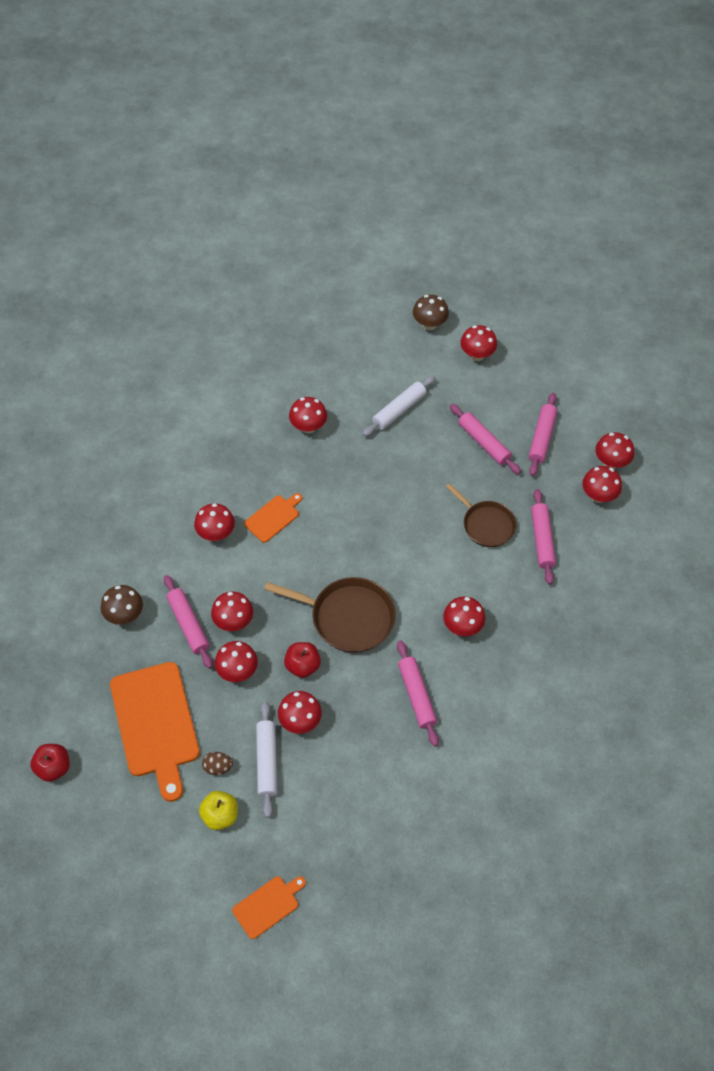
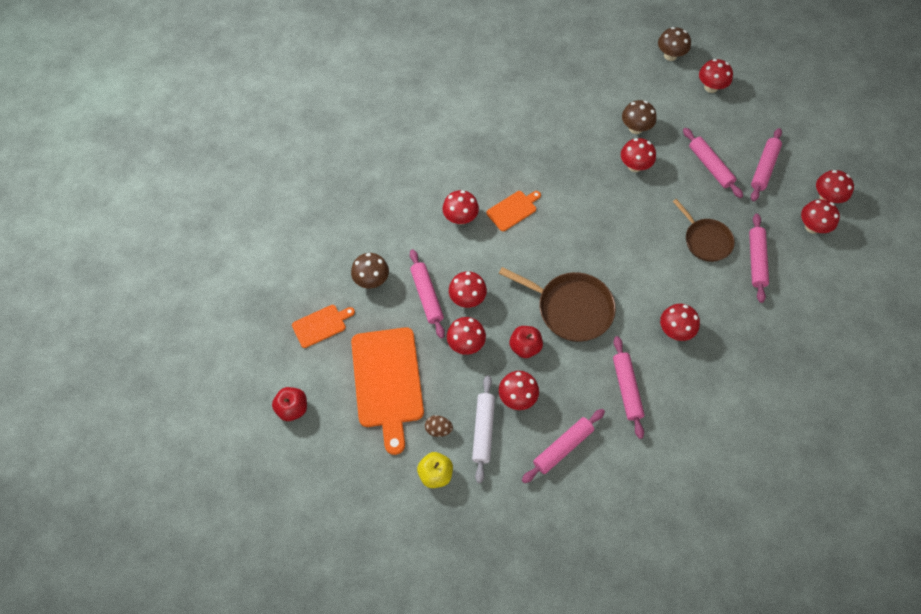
camera: 10 degrees right, 5 degrees up
(268, 905) = (470, 564): orange cutting board -> orange cutting board (321, 325)
(308, 427) = (552, 133): red mushroom -> red mushroom (634, 166)
(354, 767) = (562, 447): none -> pink rolling pin
(399, 410) = (635, 128): white rolling pin -> brown mushroom

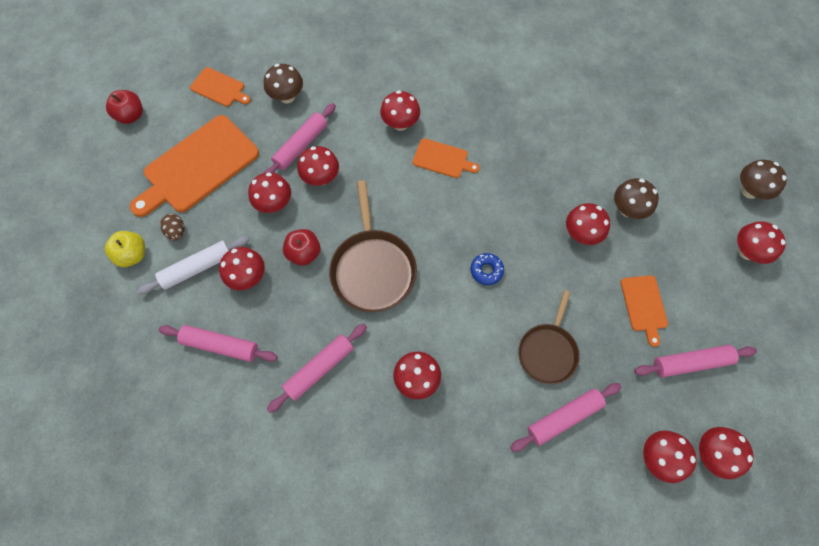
camera: 55 degrees right, 5 degrees up
(622, 238) = (486, 270): none -> blue donut
(710, 166) = (644, 306): pink rolling pin -> orange cutting board

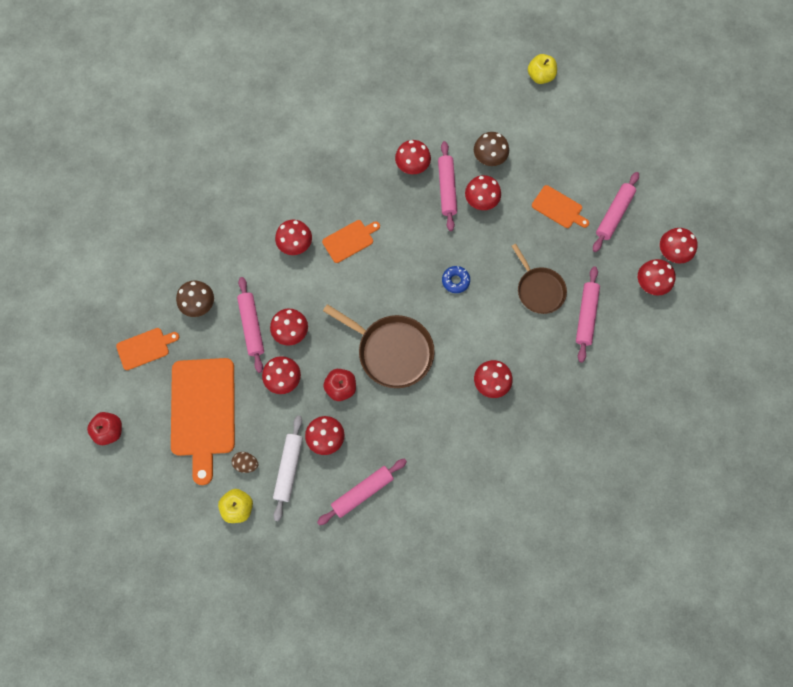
camera: 50 degrees left, 5 degrees up
(319, 369) = (433, 439): pink rolling pin -> pink rolling pin (447, 189)
(747, 251) = (576, 117): red mushroom -> red mushroom (412, 166)
(749, 191) = (540, 76): brown mushroom -> yellow apple

